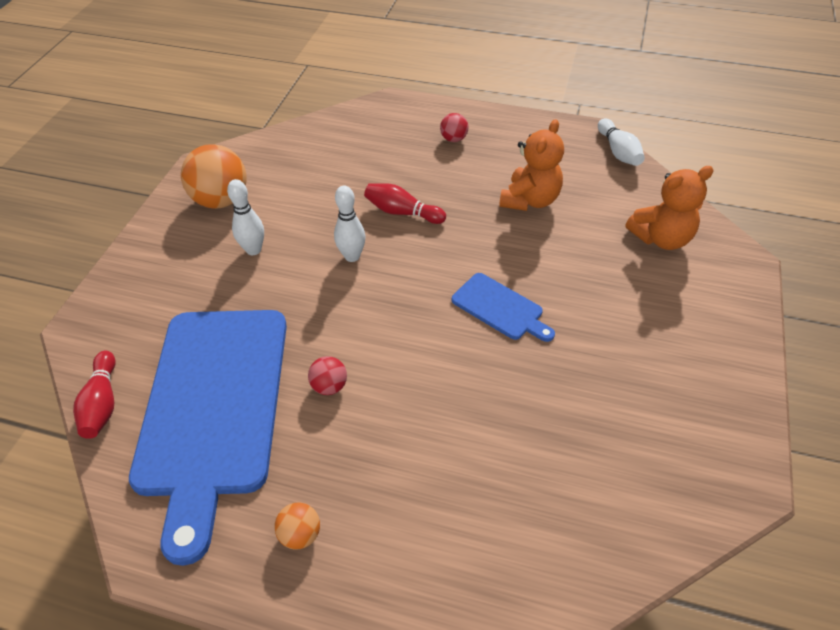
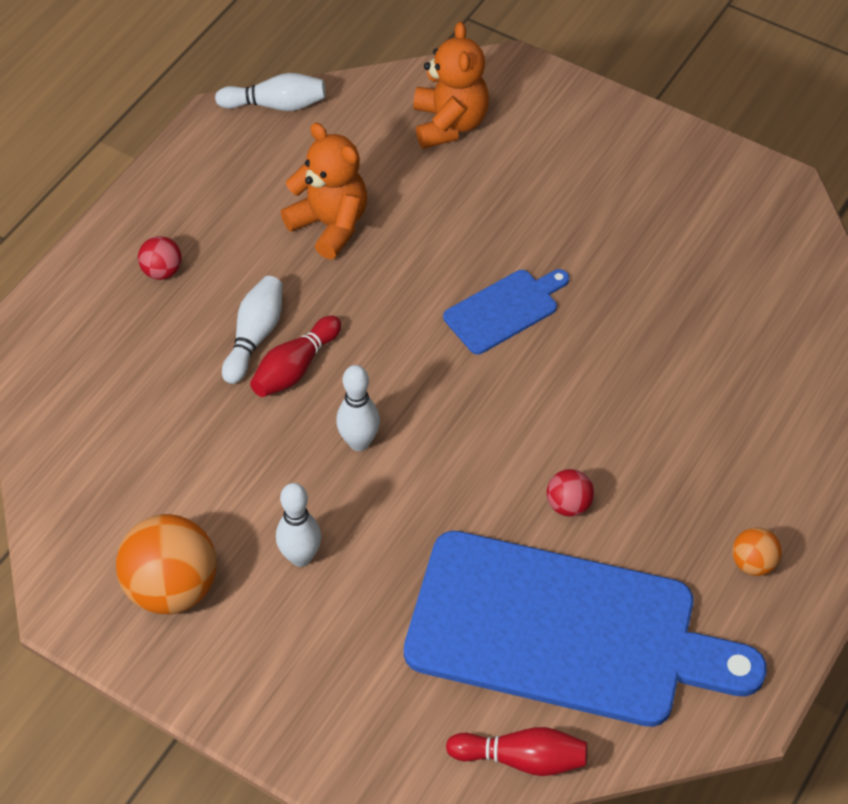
camera: 75 degrees left, 5 degrees up
(420, 189) = (254, 337): none -> white bowling pin

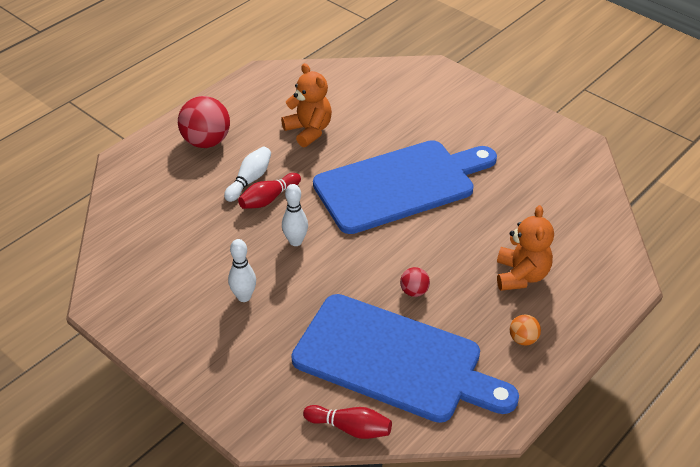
camera: 10 degrees right, 10 degrees down
(162, 271) = (206, 142): red ball -> red ball, size x2.02
(172, 588) = (163, 302): orange ball -> none
(276, 105) = (294, 70): white bowling pin -> none
(449, 124) = (391, 90): orange teddy bear -> orange teddy bear (521, 275)
(505, 310) = (400, 185): blue cutting board -> blue cutting board, size x2.31

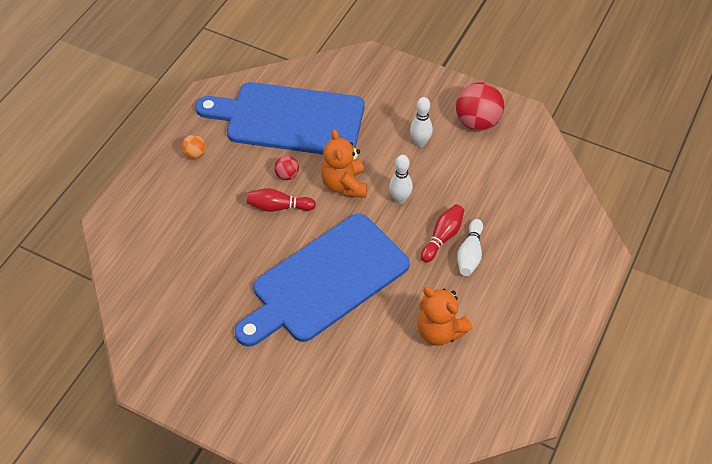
camera: 165 degrees right, 10 degrees up
(206, 142) = (536, 292): red ball -> red ball (477, 122)
(350, 428) = (307, 71): red bowling pin -> red bowling pin (278, 207)
(521, 275) = (200, 208): orange teddy bear -> orange teddy bear (344, 185)

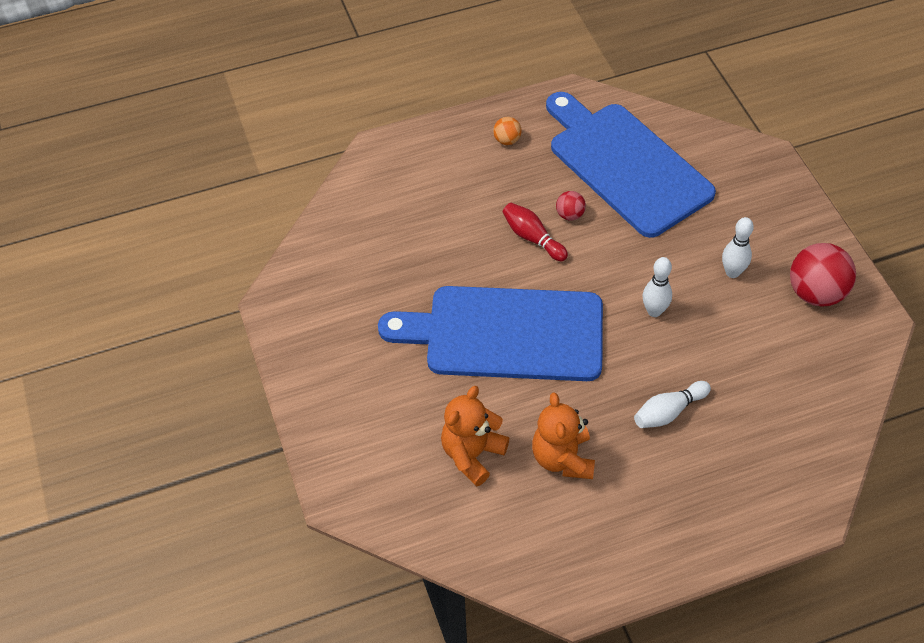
camera: 45 degrees right, 0 degrees up
(344, 185) = (614, 260): orange teddy bear -> orange teddy bear (472, 454)
(442, 237) = (658, 376): red bowling pin -> none

